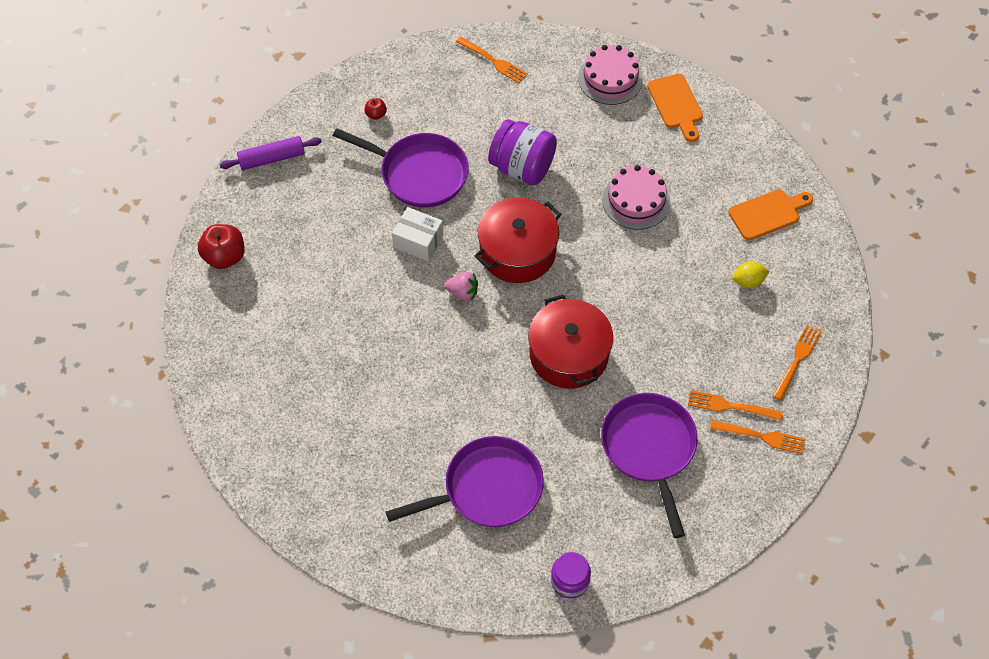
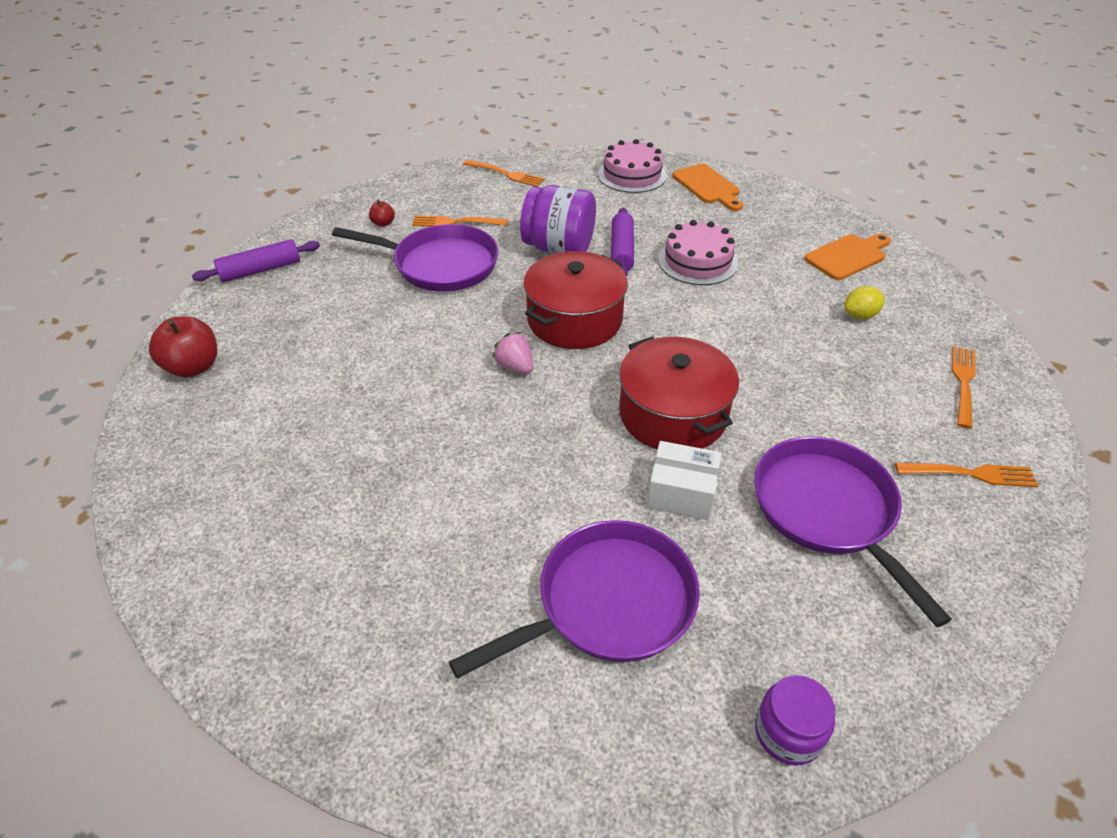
camera: 10 degrees left, 15 degrees down
(418, 241) = (449, 324): white box -> white box (681, 493)
(462, 292) = (515, 367): pink strawberry -> pink strawberry turned 135 degrees counterclockwise
(575, 179) = (622, 251): none -> purple rolling pin
(730, 406) = (910, 444): orange fork -> orange fork (455, 222)

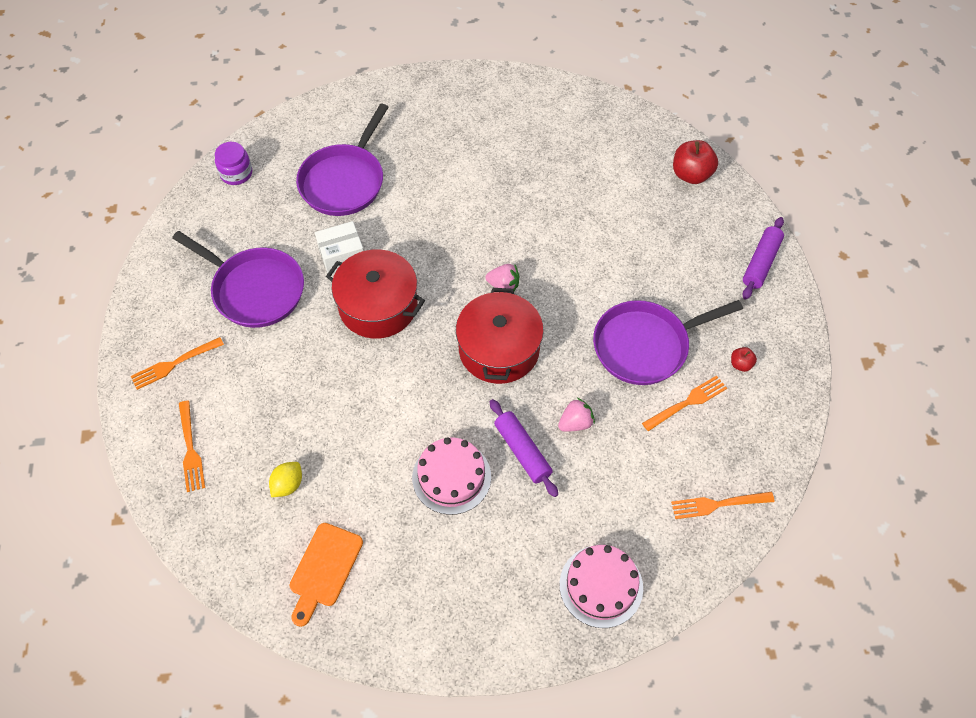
camera: 145 degrees right, 15 degrees up
(559, 248) = (575, 423): purple jar -> pink strawberry
(707, 186) = (513, 614): orange cutting board -> none

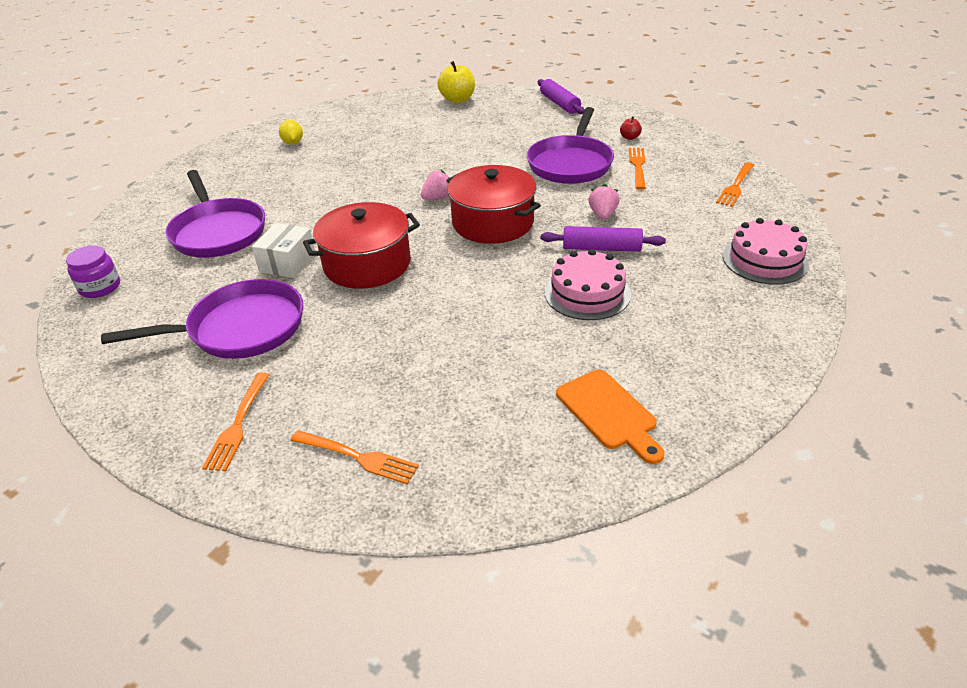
camera: 50 degrees left, 20 degrees down
(288, 485) = (485, 398): yellow lemon -> yellow lemon (293, 143)
(691, 174) = (457, 99): red apple -> yellow apple

